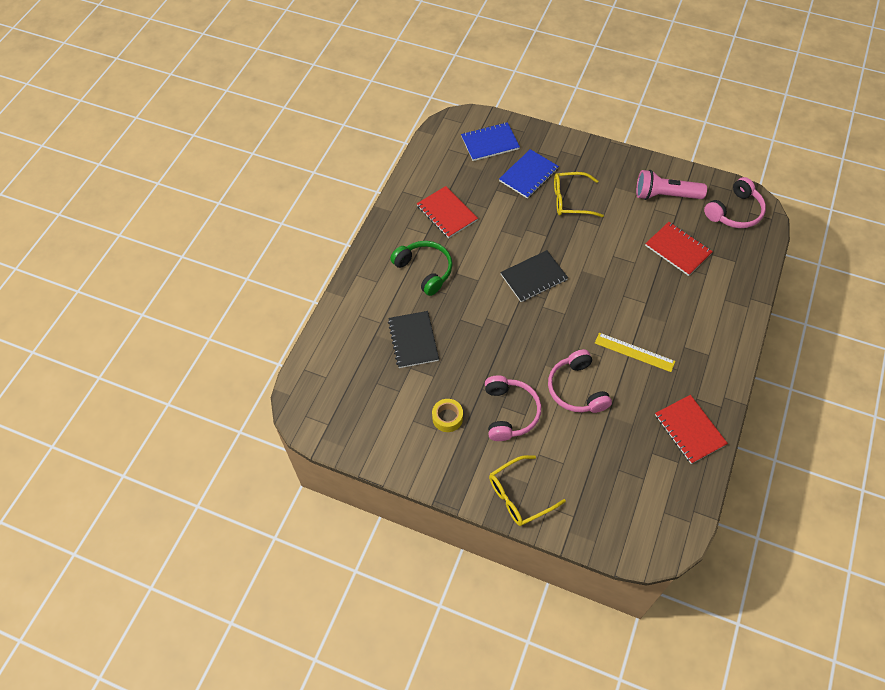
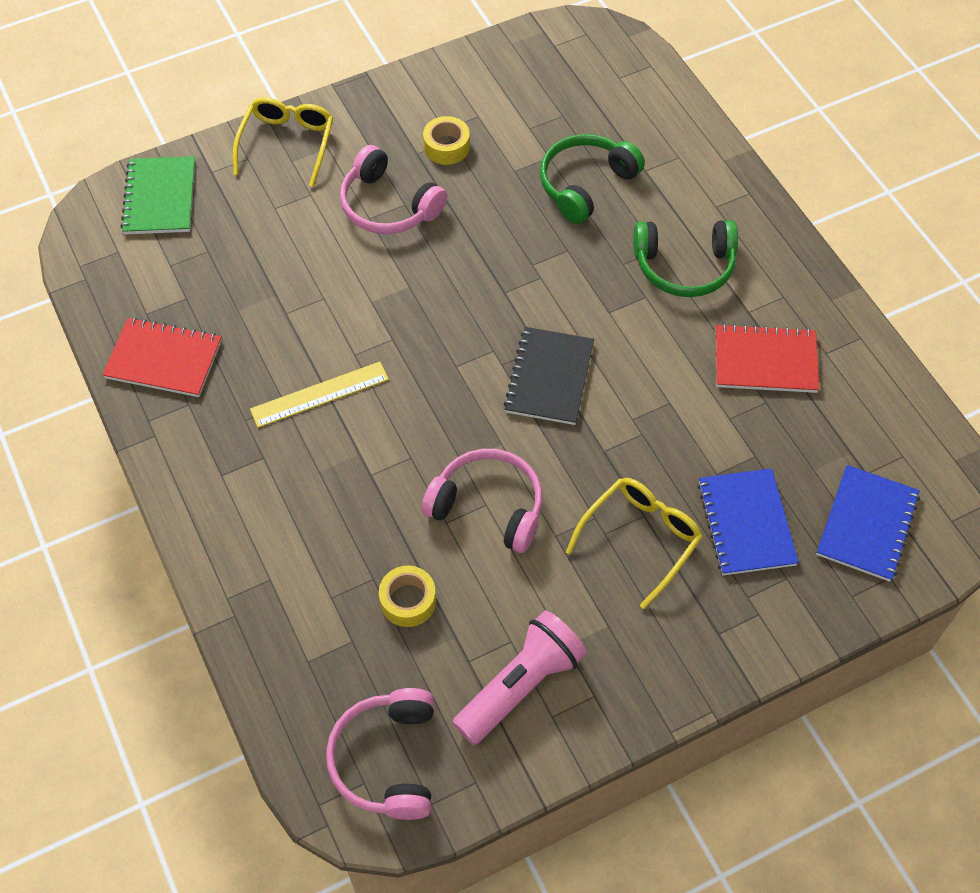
camera: 130 degrees right, 0 degrees up
(413, 340) = (585, 184): black notebook -> green headphones
(576, 389) = (342, 291): pink headphones -> pink headphones (488, 506)
(614, 525) = (160, 197): none -> green notebook
(678, 250) = (408, 601): red notebook -> yellow tape

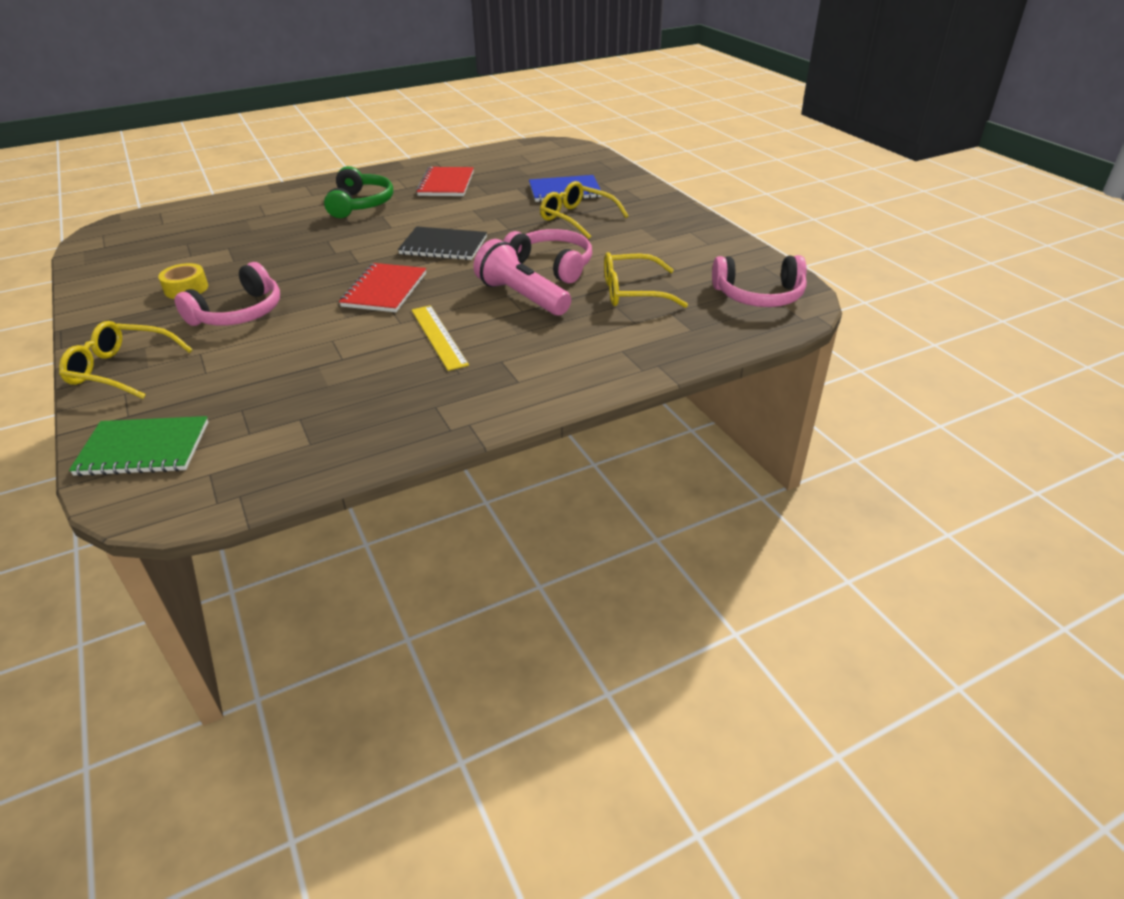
camera: 90 degrees left, 20 degrees down
(164, 359) = (376, 426): red notebook -> red notebook (385, 290)
(408, 601) = (633, 292): yellow tape -> yellow glasses
(488, 506) = (552, 265): pink headphones -> pink headphones turned 105 degrees clockwise
(521, 685) = (689, 253): pink flashlight -> pink flashlight (521, 297)
(585, 184) = (265, 234): green headphones -> none
(867, 524) = (565, 164): blue notebook -> none

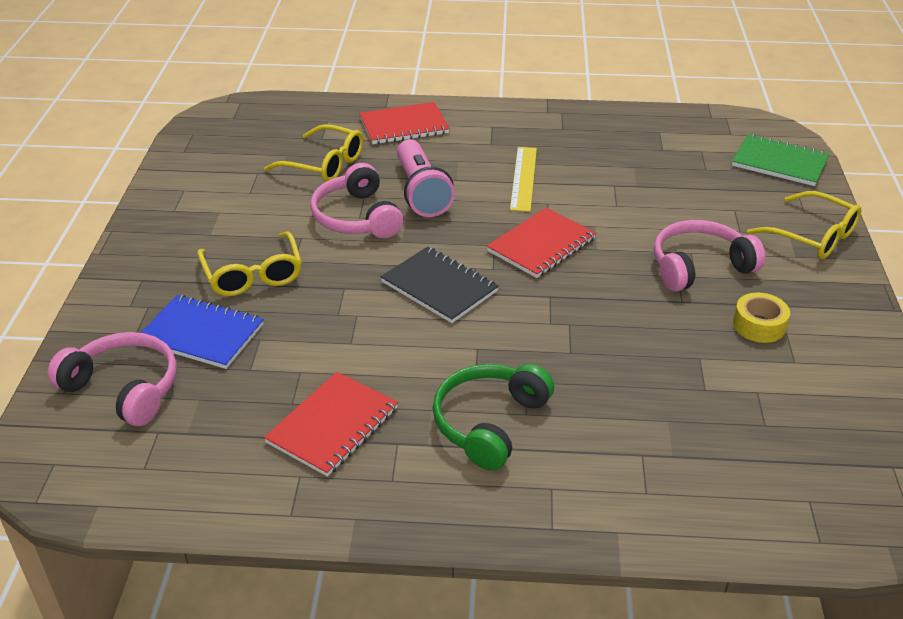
camera: 150 degrees left, 0 degrees up
(610, 350) = (404, 126): none -> red notebook
(759, 295) = (236, 128): pink headphones -> pink headphones (124, 388)

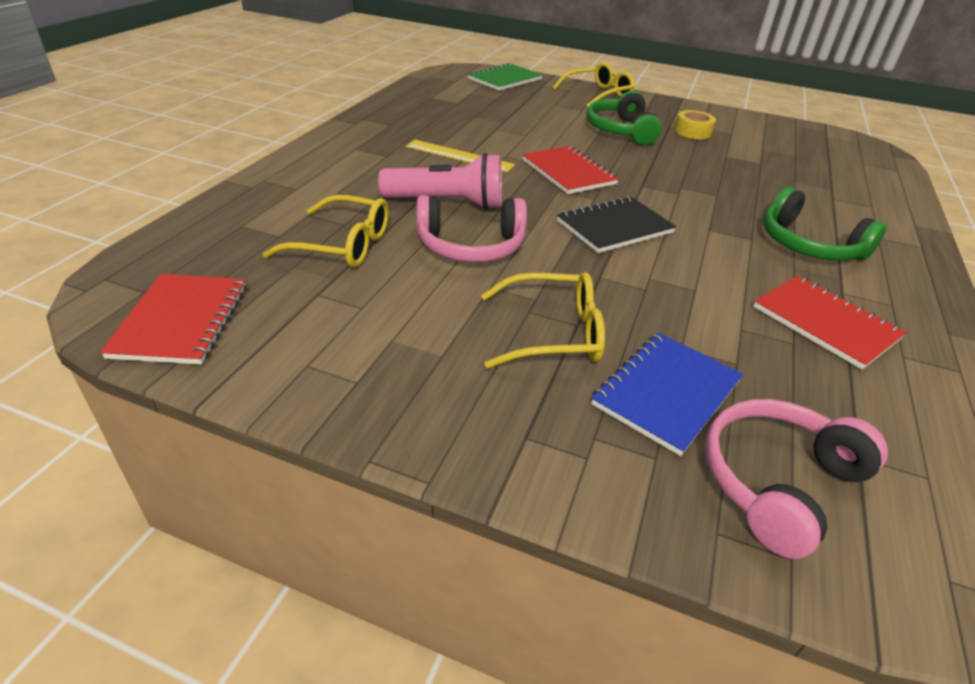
camera: 75 degrees left, 0 degrees up
(324, 164) = (342, 245): yellow glasses -> yellow glasses turned 60 degrees clockwise
(404, 126) = (306, 186): red notebook -> red notebook (181, 320)
(699, 266) = (620, 130): pink headphones -> green headphones

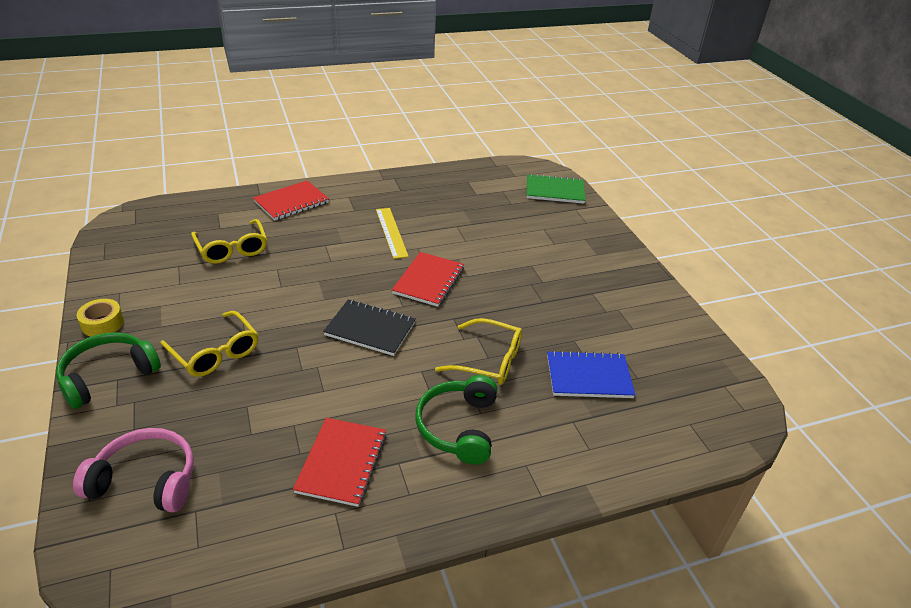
camera: 50 degrees right, 0 degrees up
(181, 320) = (122, 244): red notebook -> red notebook (291, 202)
(447, 203) = (320, 257): pink flashlight -> none
(471, 246) = (279, 287): pink headphones -> none
(598, 95) = (600, 238): yellow glasses -> yellow glasses (488, 360)
(620, 130) = (541, 274): green headphones -> green headphones (108, 376)
(666, 393) = (194, 414): blue notebook -> blue notebook (589, 377)
(692, 132) = (599, 308): yellow tape -> yellow tape (102, 323)

